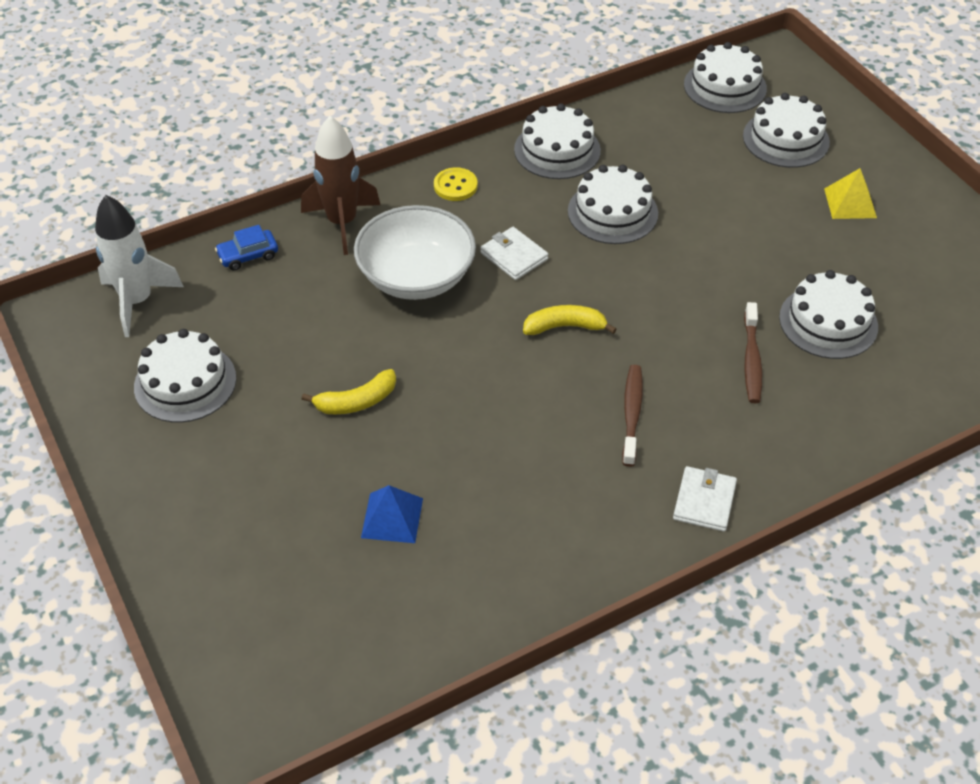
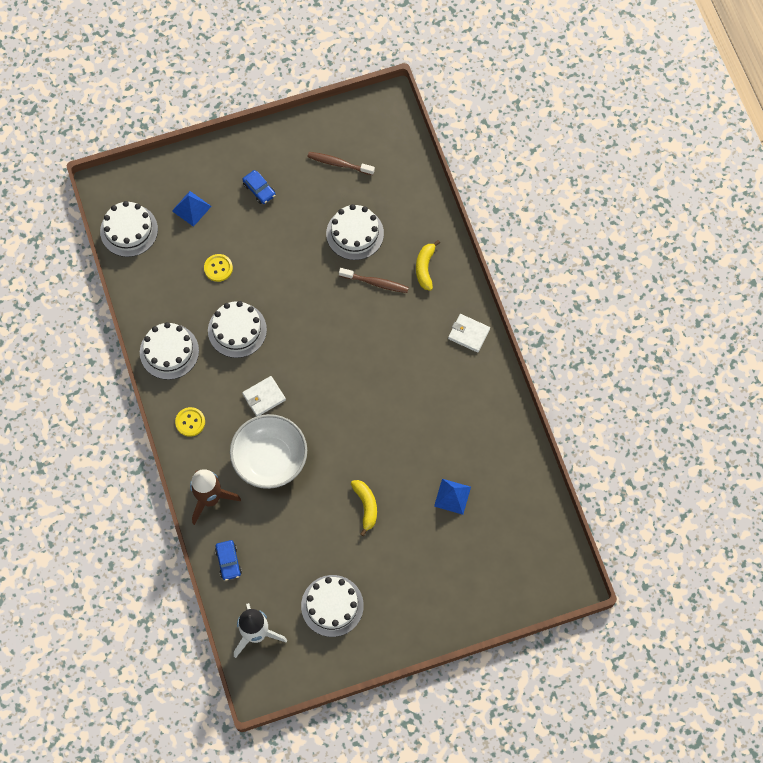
camera: 80 degrees left, 20 degrees up
(565, 327) = (330, 379): yellow banana -> yellow banana (425, 268)
(632, 413) = (403, 356): brown toothbrush -> brown toothbrush (339, 163)
(703, 179) = (218, 268): none -> yellow button
(786, 139) = (191, 208): white cake -> blue pyramid
(850, 203) = (259, 190): yellow pyramid -> blue car

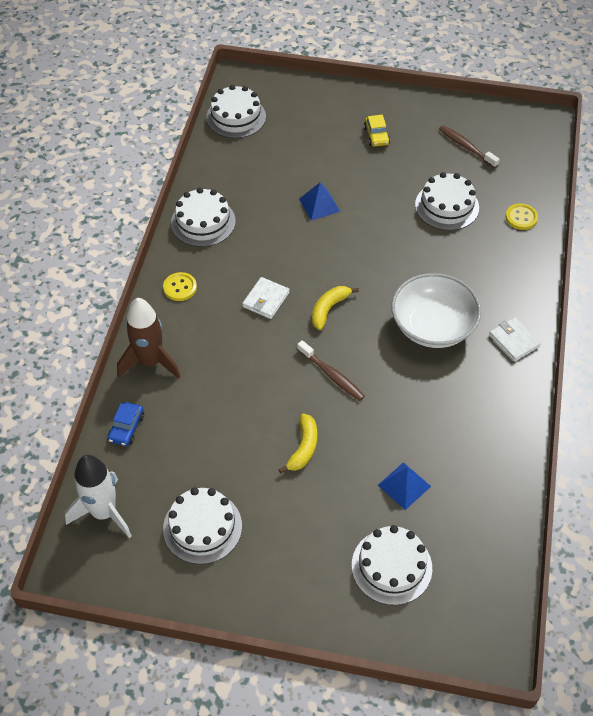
camera: 30 degrees right, 15 degrees down
(191, 208) = (304, 124): blue pyramid -> blue pyramid (319, 205)
(218, 268) = (296, 178): yellow button -> yellow button (521, 217)
(237, 330) = (279, 233): white cake -> white cake (391, 566)
(259, 190) = (376, 136): blue car -> yellow car
(264, 397) = (266, 300): white wallet -> white wallet turned 60 degrees counterclockwise
(270, 458) = (234, 355): white bowl -> white bowl (432, 326)
(376, 283) = (442, 254): brown toothbrush -> brown toothbrush (332, 375)
(425, 268) = (501, 264): yellow banana -> yellow banana (329, 309)

